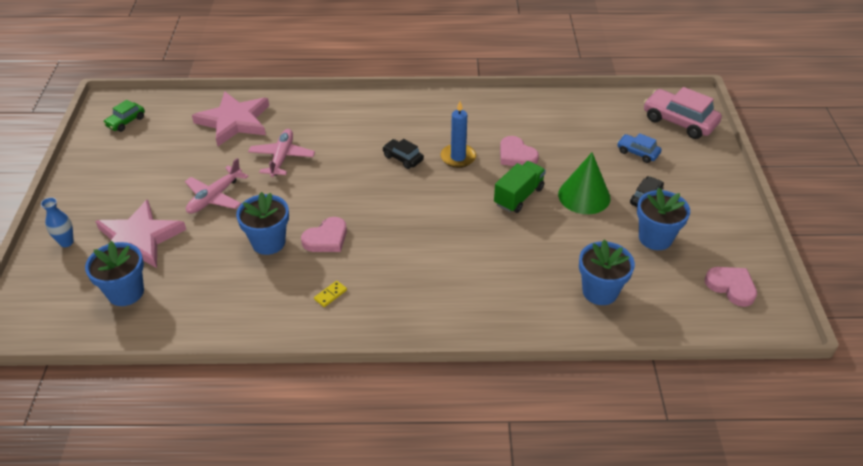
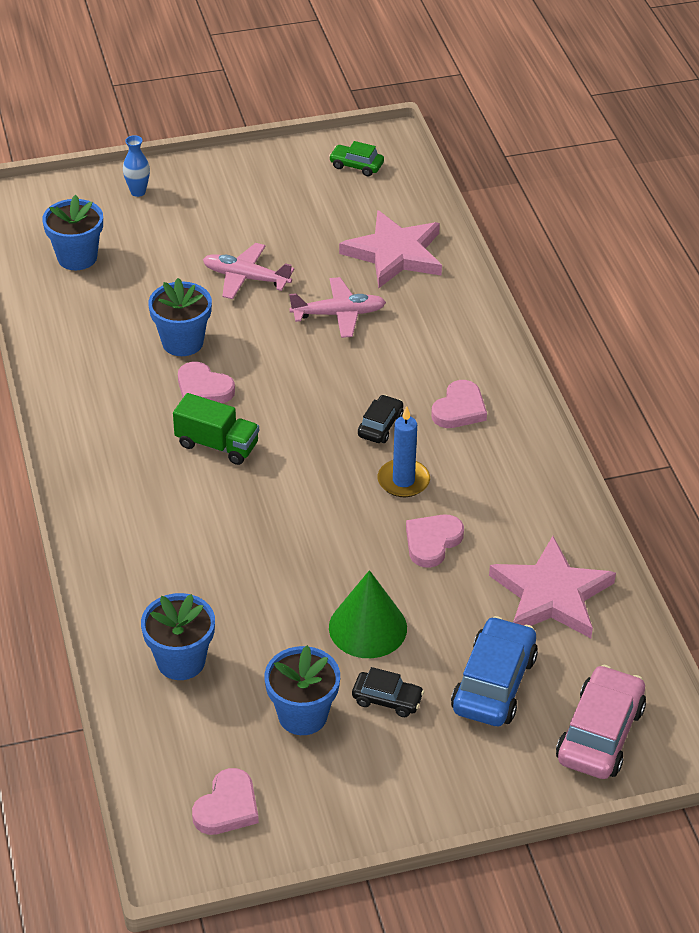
camera: 75 degrees right, 0 degrees up
(138, 239) = (157, 241): pink star -> pink star (551, 594)
(330, 295) = (113, 413): yellow domino -> none
(401, 122) = (459, 409): none -> pink heart
(518, 196) = (342, 556): green truck -> green truck (217, 445)
(637, 153) = (493, 683): blue car -> blue car, size x1.82

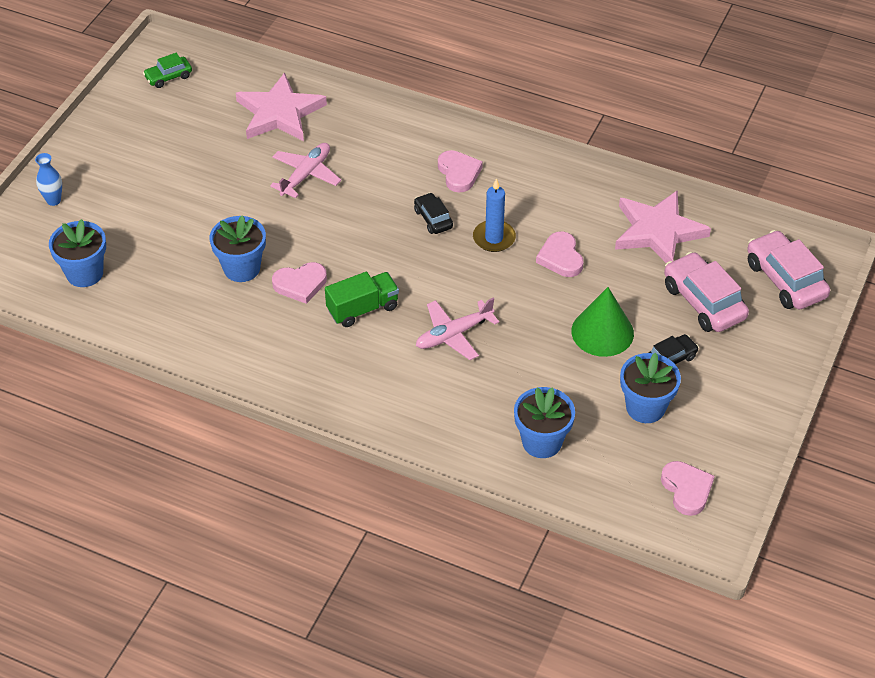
camera: 50 degrees left, 5 degrees up
(245, 278) = (215, 198): pink plane -> pink plane (453, 335)
(493, 683) = (703, 302): blue car -> pink car

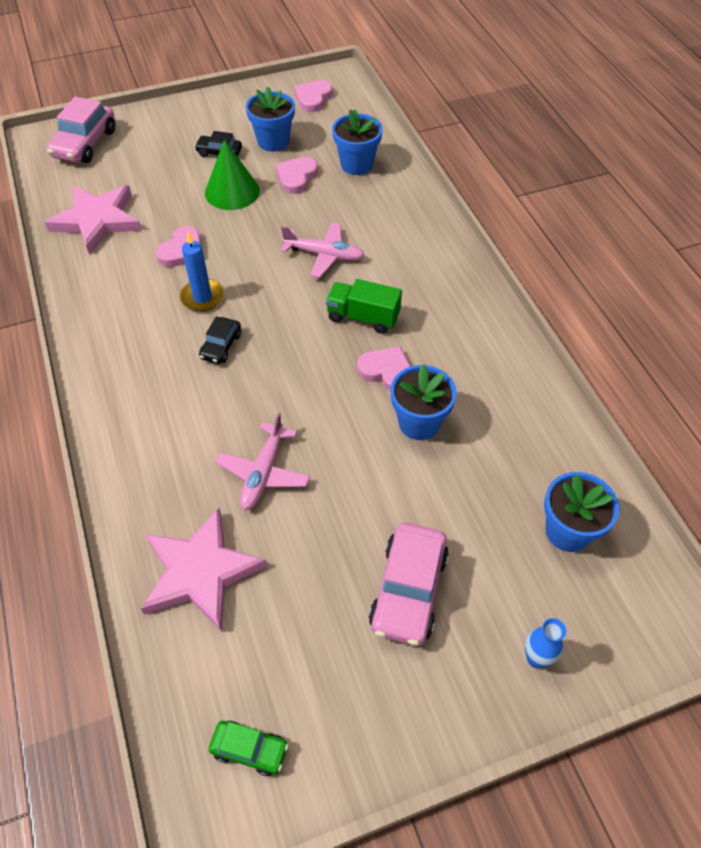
camera: 135 degrees left, 5 degrees up
(306, 175) = (263, 473): pink plane -> pink plane turned 60 degrees counterclockwise
(459, 173) = (147, 369): pink heart -> pink heart (296, 177)
(703, 302) = (148, 165): pink car -> pink car (408, 590)

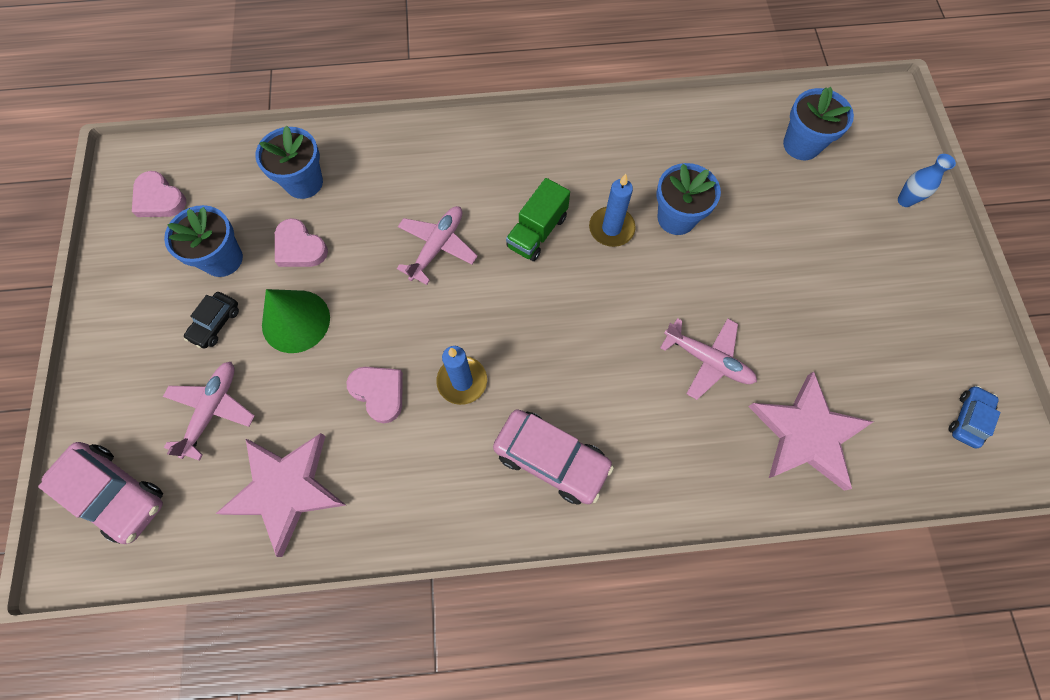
camera: 75 degrees left, 15 degrees up
(152, 169) = (212, 410): none -> pink plane
(221, 346) = (539, 373): black car -> none
(249, 749) = (968, 419): green car -> blue car
(387, 371) = (611, 228): pink heart -> blue candle
(408, 590) = (841, 270): pink car -> pink car (551, 459)

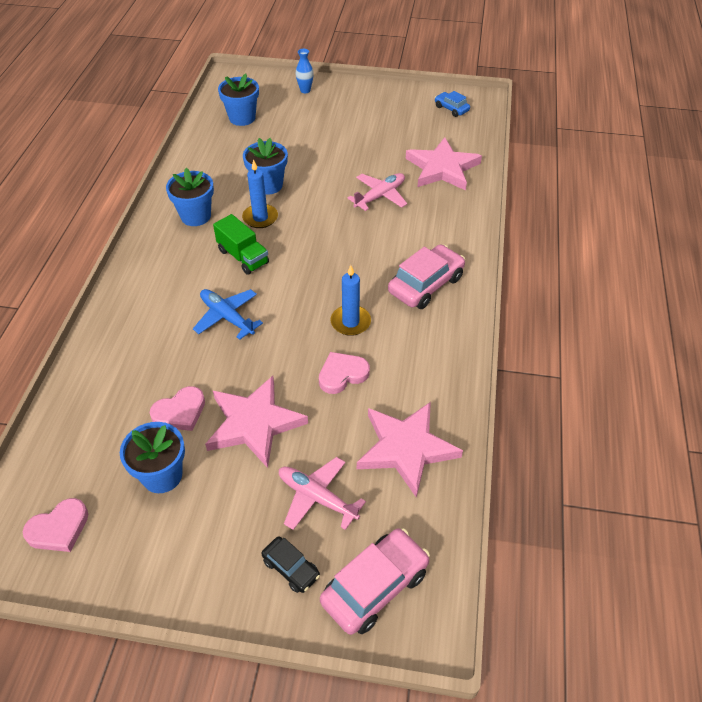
camera: 75 degrees left, 20 degrees down
(216, 323) = (230, 487): black car -> black car (291, 568)
(296, 321) = (254, 423): green cone -> pink star
(304, 182) = (111, 400): blue flower pot -> blue flower pot (196, 216)
(437, 247) = (227, 317): pink plane -> blue plane

